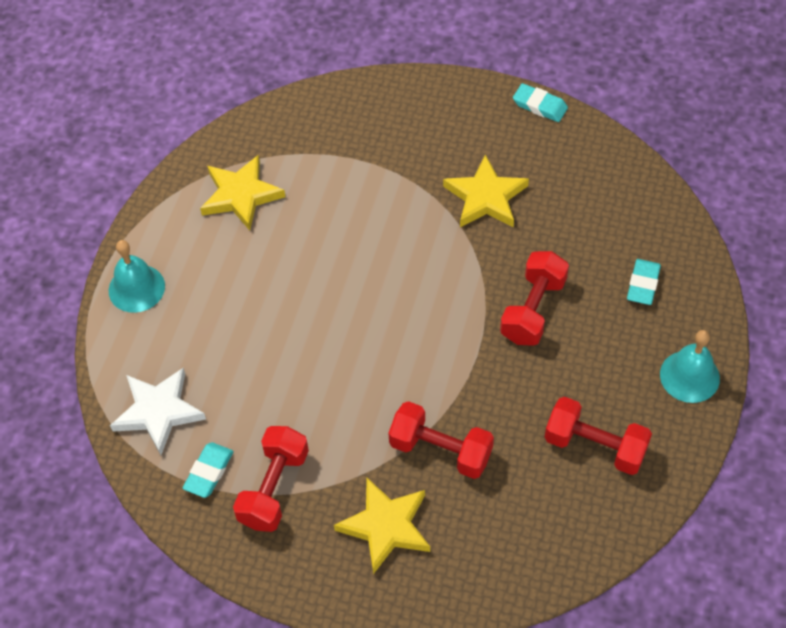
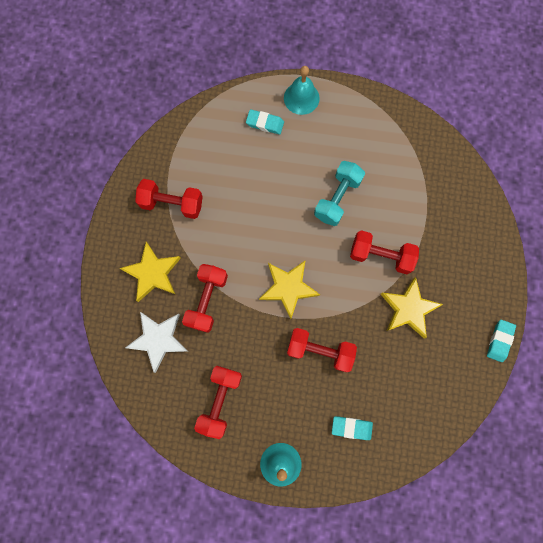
camera: 80 degrees right, 20 degrees up
(158, 411) = (216, 129): white star -> white star (158, 339)
(209, 472) = (179, 165): turquoise eraser -> turquoise eraser (265, 123)
(241, 195) = (382, 146): yellow star -> yellow star (288, 288)
(309, 261) = (337, 198): none -> turquoise dumbbell
(405, 219) = (380, 256): none -> red dumbbell

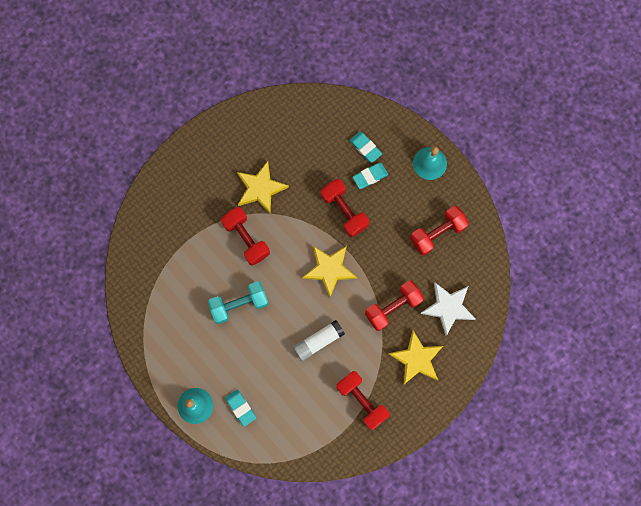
camera: 140 degrees left, 0 degrees up
(247, 221) = (318, 341): none -> white glue stick
(499, 341) = (220, 120): turquoise eraser -> turquoise eraser (370, 176)

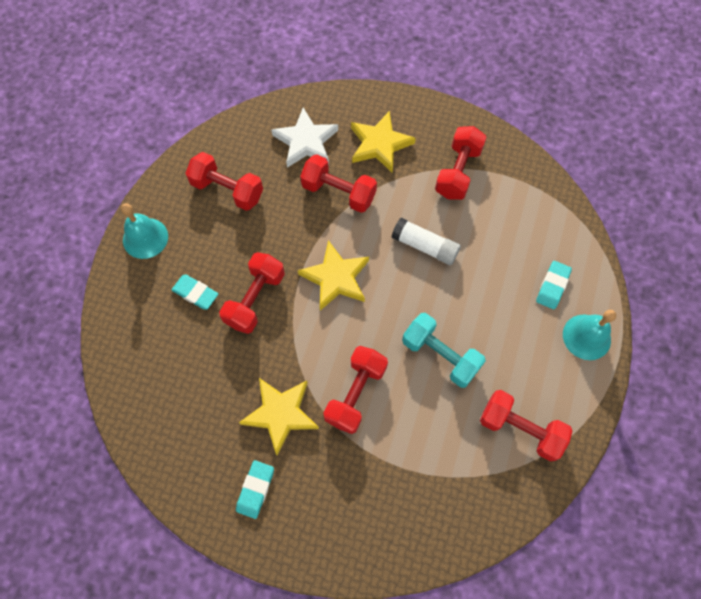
camera: 120 degrees left, 10 degrees down
(166, 323) = (520, 429): none -> red dumbbell
(365, 148) = (161, 317): turquoise eraser -> turquoise eraser (255, 489)

